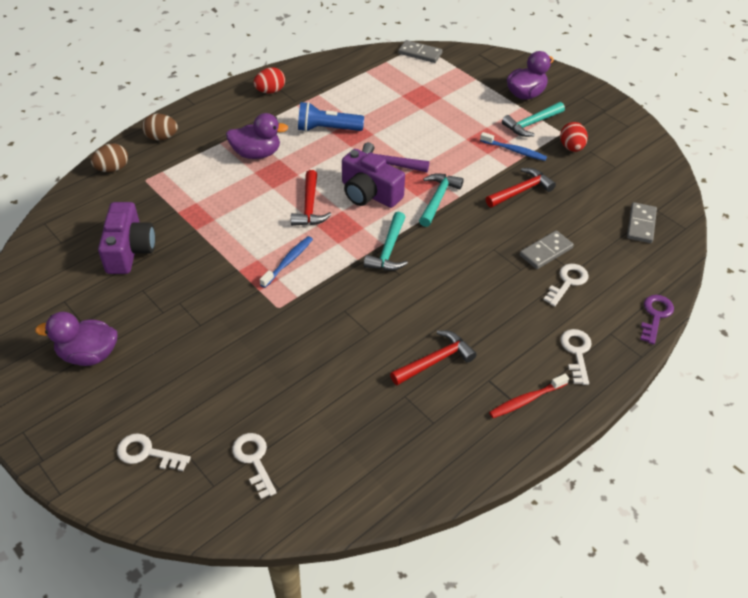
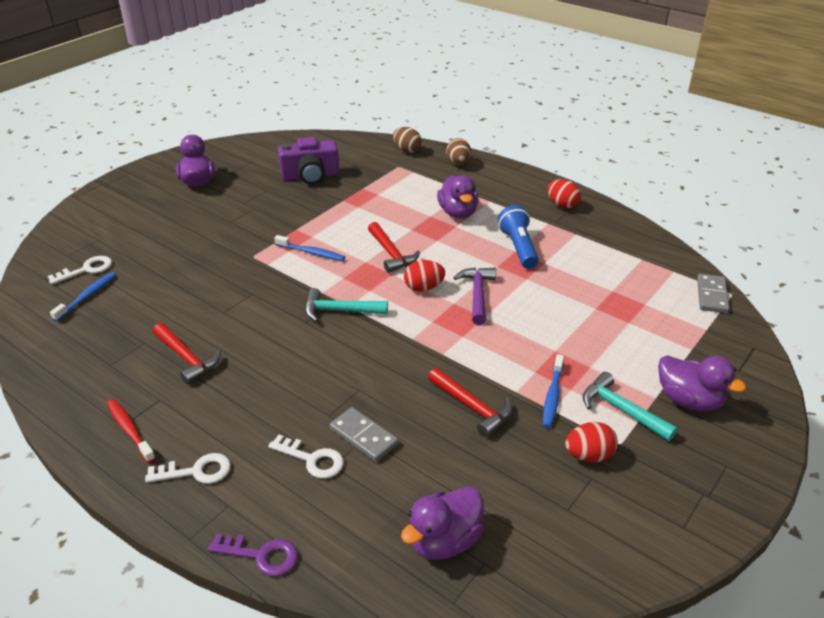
camera: 80 degrees right, 10 degrees down
(147, 453) = (102, 222): white key -> none
(309, 206) = (391, 253): red hammer -> red hammer turned 105 degrees counterclockwise
(310, 454) = (87, 296): none -> blue toothbrush
(369, 193) = (423, 288): purple camera -> red egg
(438, 199) = (432, 337): turquoise hammer -> none
(641, 224) = (444, 541): grey domino -> purple duck

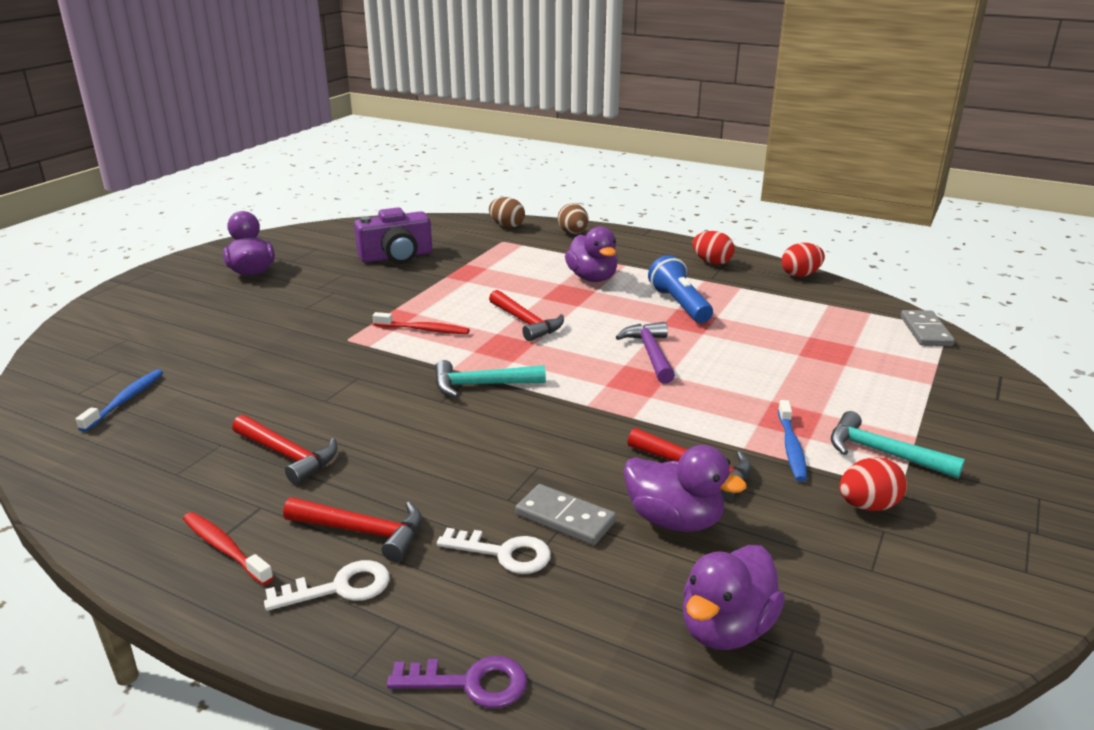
camera: 10 degrees left, 10 degrees down
(86, 269) = (118, 371): white key -> none
(222, 429) = (363, 532): none -> red hammer
(311, 252) = (423, 329): blue toothbrush -> red toothbrush
(423, 288) = (580, 352): red egg -> red egg (800, 275)
(688, 400) = (957, 435): purple duck -> purple duck (674, 520)

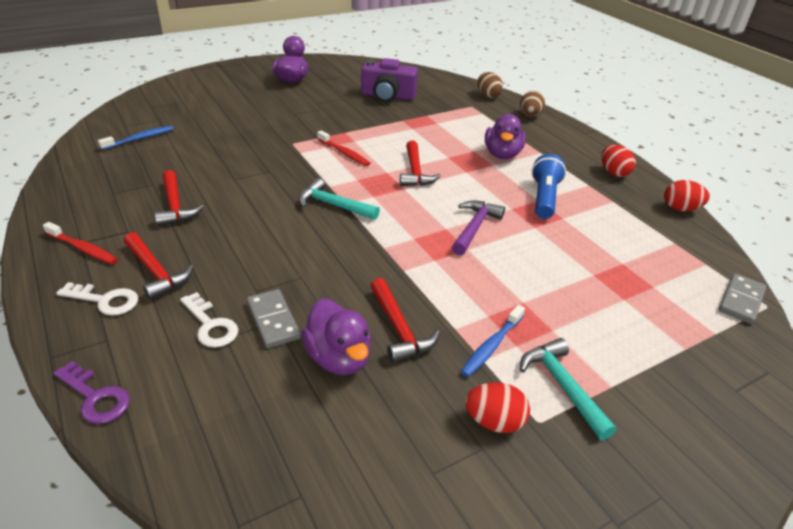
camera: 30 degrees right, 10 degrees up
(225, 549) = (82, 248): red toothbrush -> red toothbrush turned 135 degrees clockwise
(726, 628) = (276, 453): purple duck -> none

